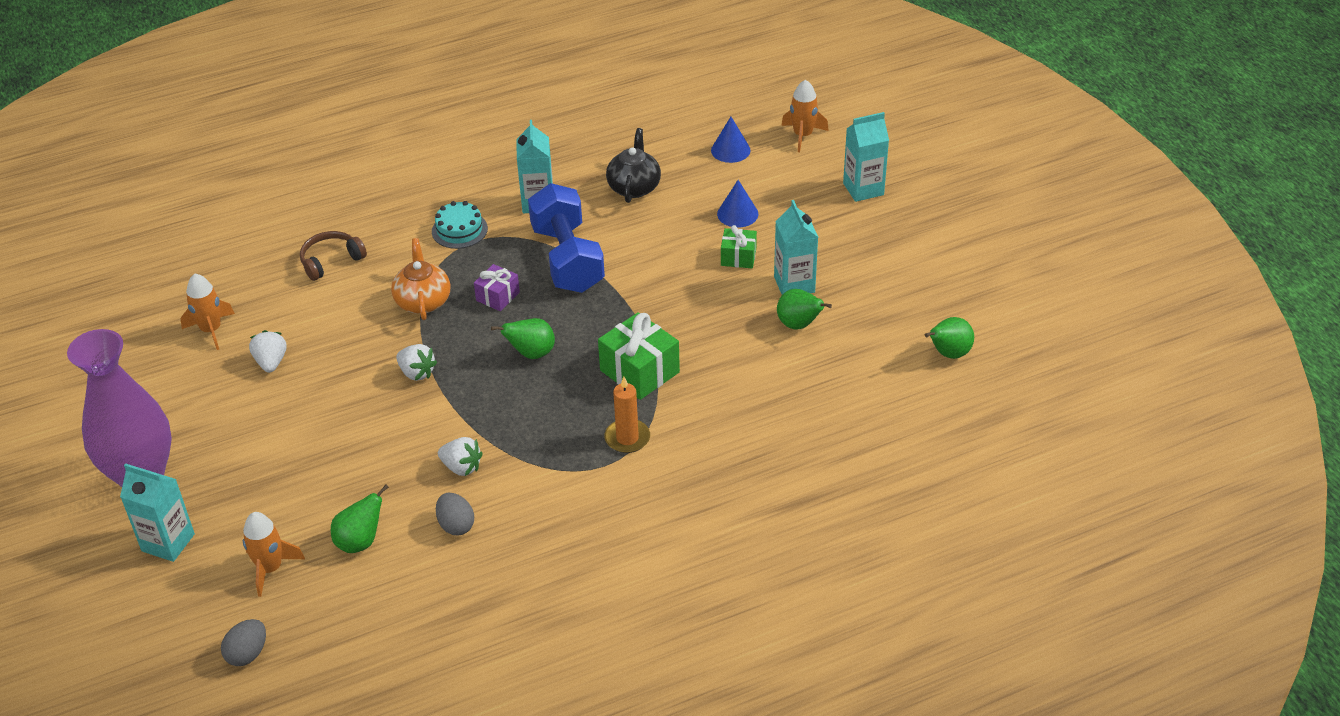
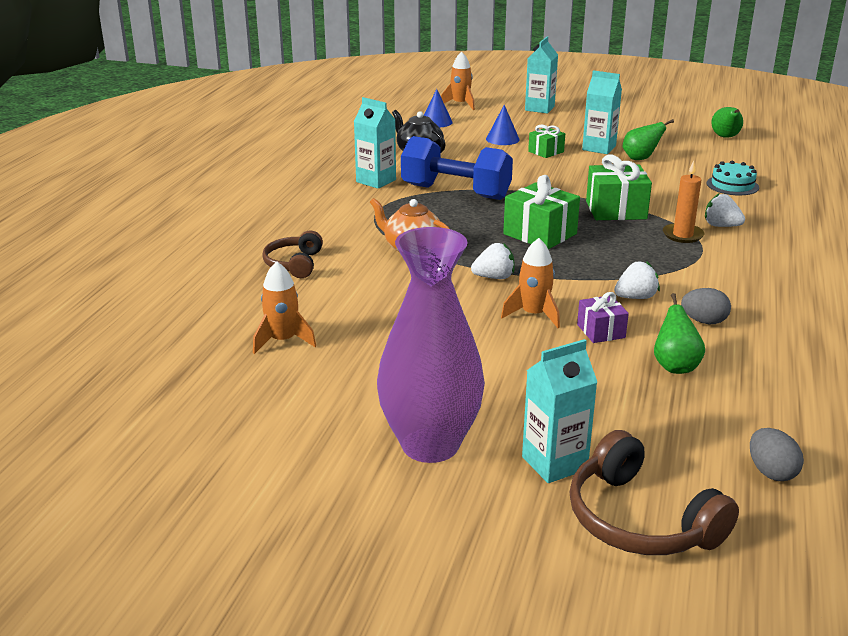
camera: 50 degrees left, 15 degrees down
(134, 613) = (639, 520): none -> brown headphones
(270, 568) = (660, 420): orange rocket -> orange rocket (534, 314)
(271, 362) = (377, 329): white strawberry -> white strawberry (721, 226)
(459, 230) = (354, 211): turquoise cake -> turquoise cake (732, 185)
(498, 296) = (455, 224): purple gift -> purple gift (601, 331)
(531, 353) = (540, 234): green pear -> green gift

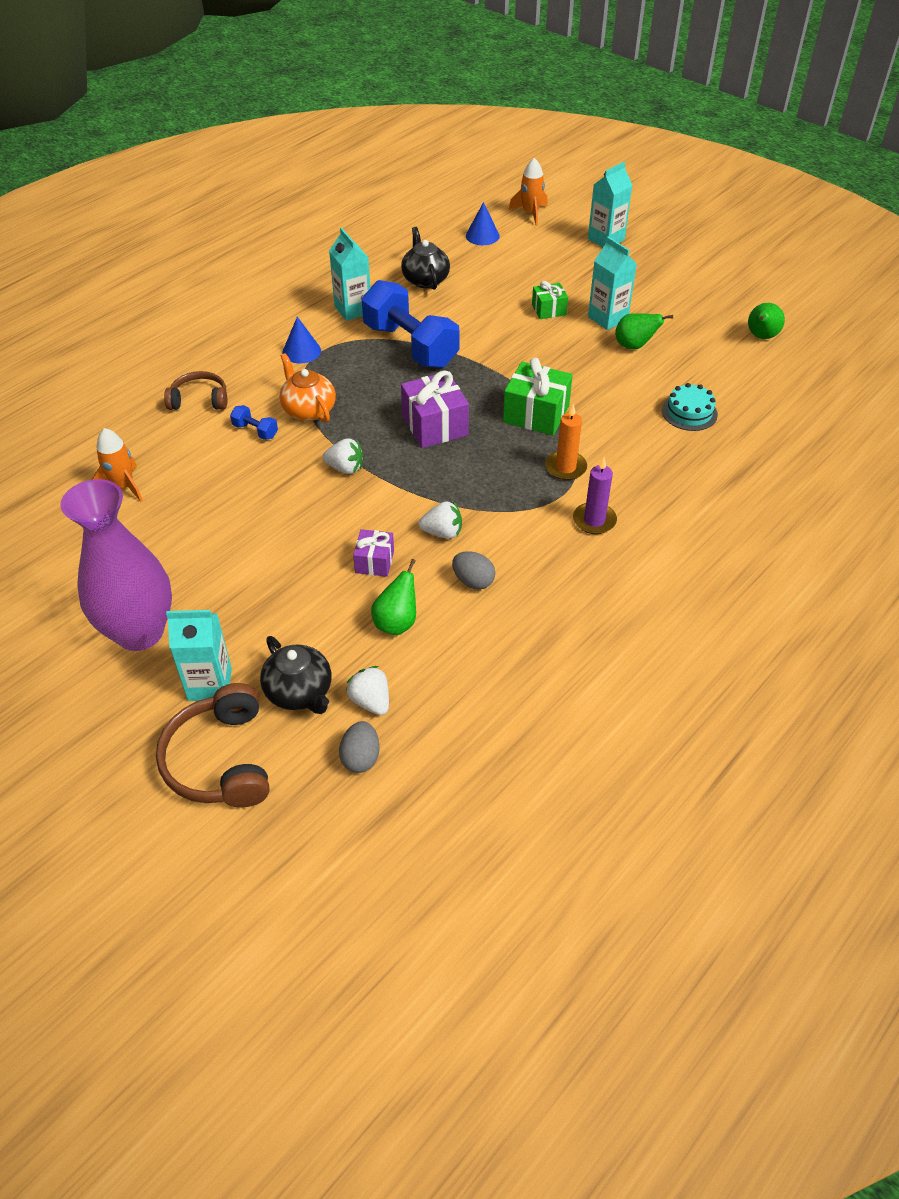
camera: 25 degrees right, 20 degrees up
(294, 264) = (199, 400): brown headphones -> brown headphones turned 60 degrees clockwise
(376, 272) = (255, 431): none -> blue dumbbell
(502, 139) = (523, 279): blue cone -> blue cone (301, 351)
(534, 314) = (337, 523): orange rocket -> none
(540, 234) = (435, 425): green gift -> purple gift
(651, 442) = (300, 692): none -> black teapot
(721, 226) = (616, 466): white strawberry -> white strawberry (370, 701)
(748, 260) = (594, 520): none -> purple candle

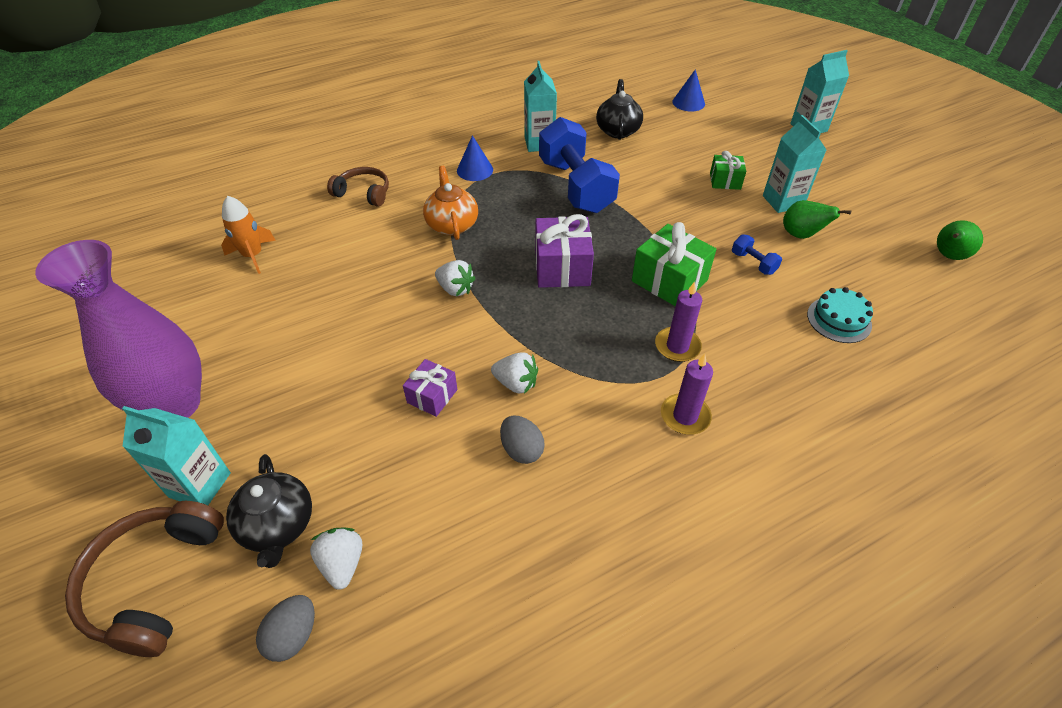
camera: 20 degrees right, 0 degrees up
(255, 431) = (394, 232): blue dumbbell -> blue dumbbell (753, 263)
(396, 623) = (418, 474): green pear -> none
(530, 213) = (743, 92): orange rocket -> none
(565, 467) = (677, 346): orange candle -> purple candle

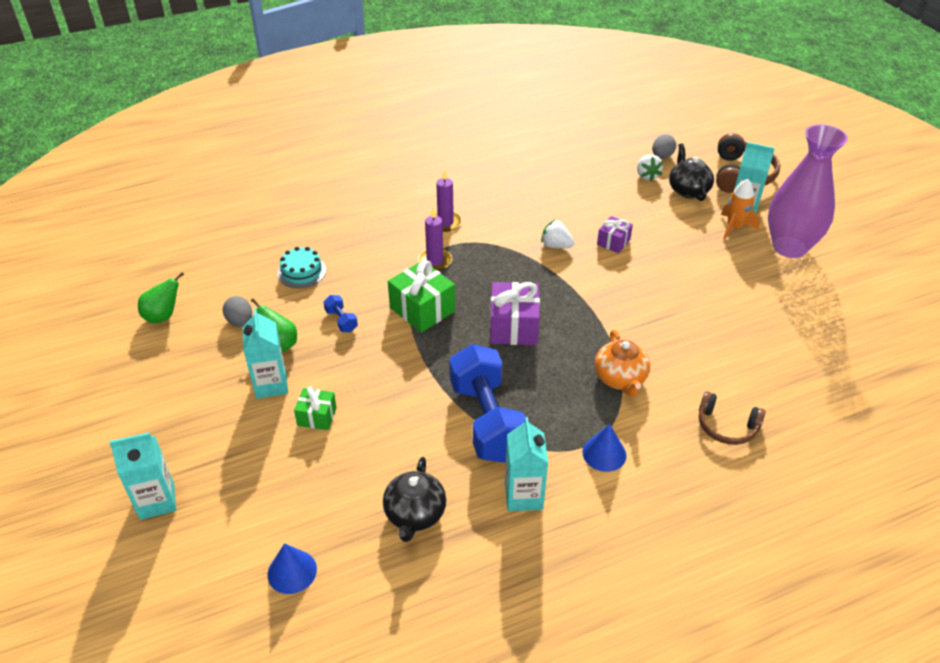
camera: 175 degrees left, 5 degrees down
(253, 255) = (805, 356): orange rocket -> orange rocket (734, 227)
(455, 289) = (607, 313): white strawberry -> none
(521, 450) = (552, 213): grey egg -> grey egg (240, 322)

